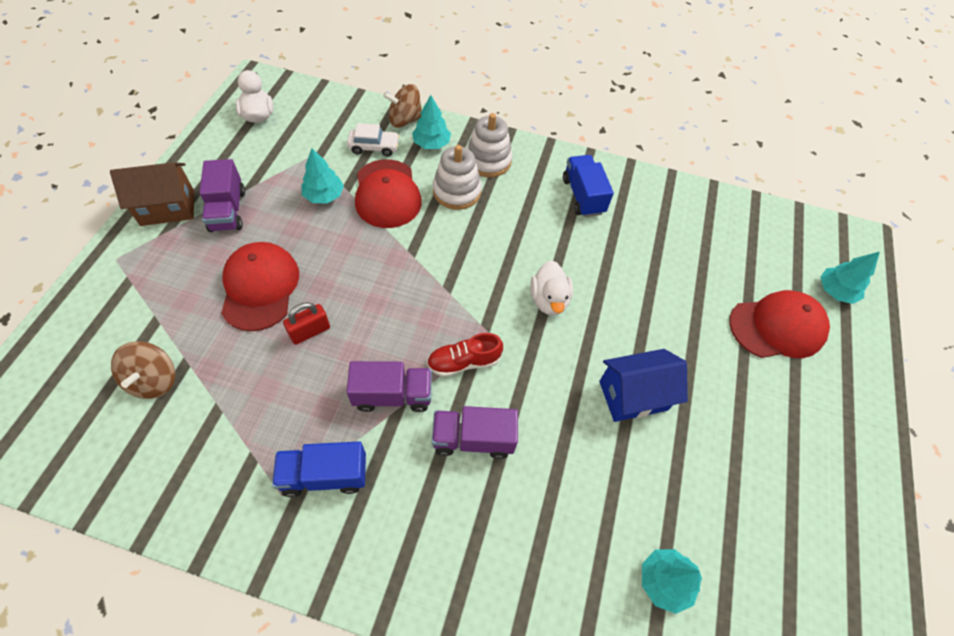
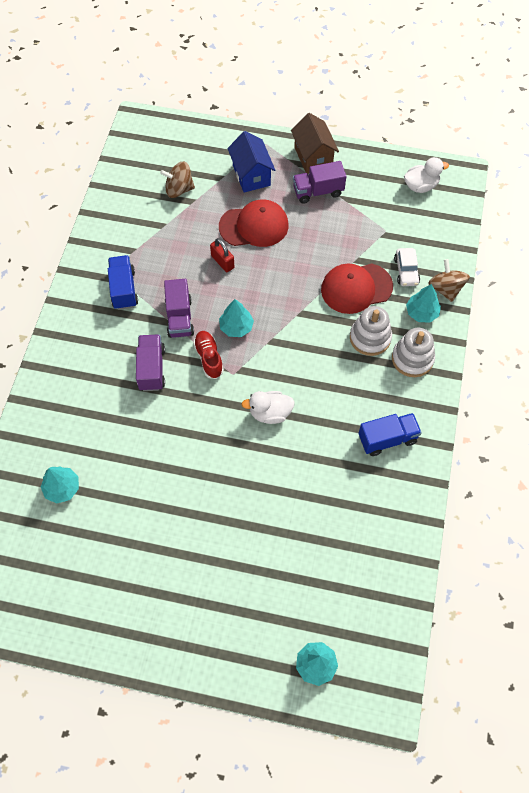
camera: 90 degrees right, 5 degrees up
(324, 195) = (345, 246): turquoise tree -> turquoise tree (236, 327)
(633, 395) = (192, 474): blue house -> blue house (251, 175)
(777, 327) = (268, 599): red cap -> none

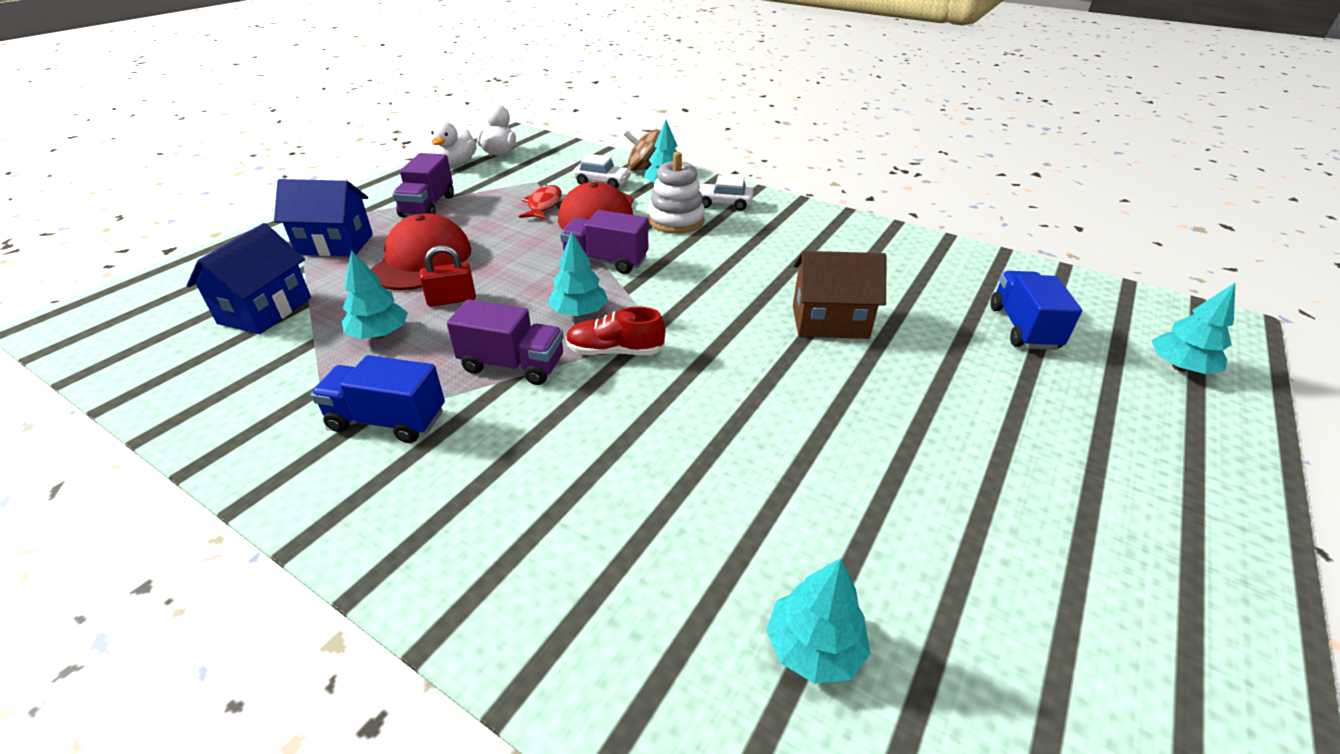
camera: 70 degrees left, 25 degrees down
(151, 369) = (590, 422): purple truck -> purple truck (605, 261)
(179, 189) = (265, 310): brown spinning top -> blue house
(180, 248) = (379, 334): none -> turquoise tree
(270, 413) = (749, 316): white duck -> white duck (457, 163)
(313, 157) = (372, 198): brown house -> brown house (830, 322)
(353, 252) = (543, 205): none -> red fish
(387, 439) = (826, 240): blue truck -> blue truck (1022, 328)
(412, 359) = (723, 204): white stacking toy -> white car

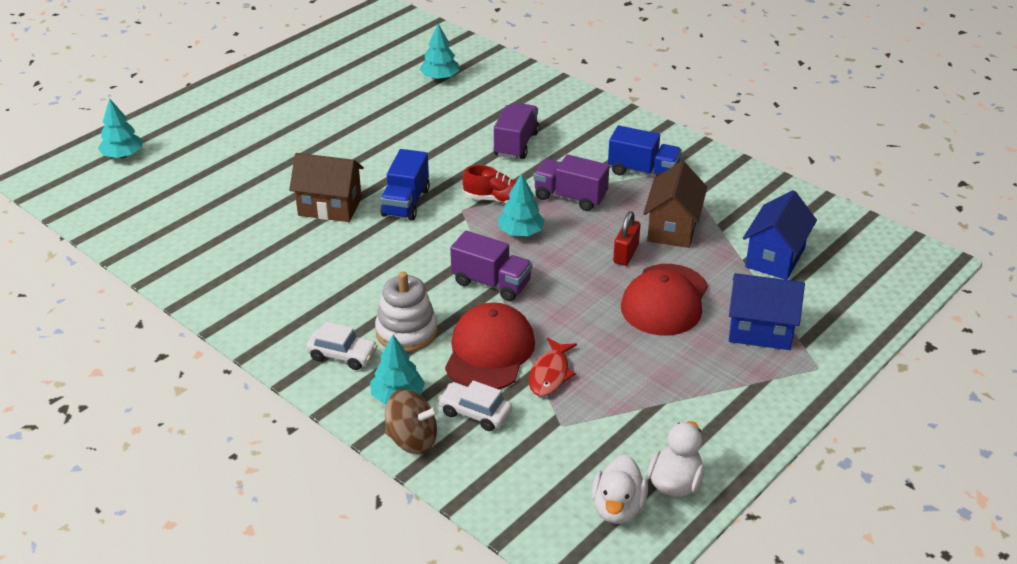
camera: 170 degrees left, 0 degrees up
(379, 334) = (672, 228): turquoise tree -> brown house
(428, 206) = (685, 385): purple truck -> purple truck (516, 144)
(451, 299) = (625, 254): red padlock -> red padlock turned 60 degrees counterclockwise
(1022, 328) = (191, 189): blue truck -> blue truck (406, 202)

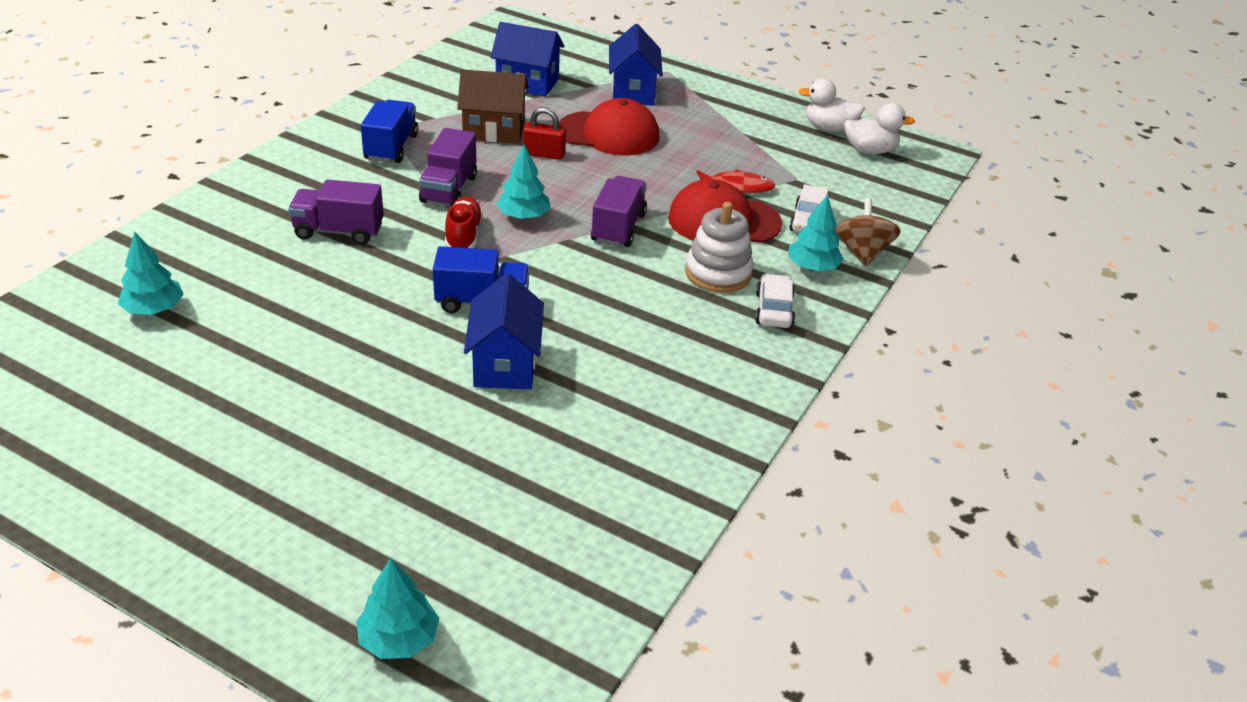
camera: 105 degrees left, 0 degrees up
(330, 207) = (505, 364): brown house -> blue house

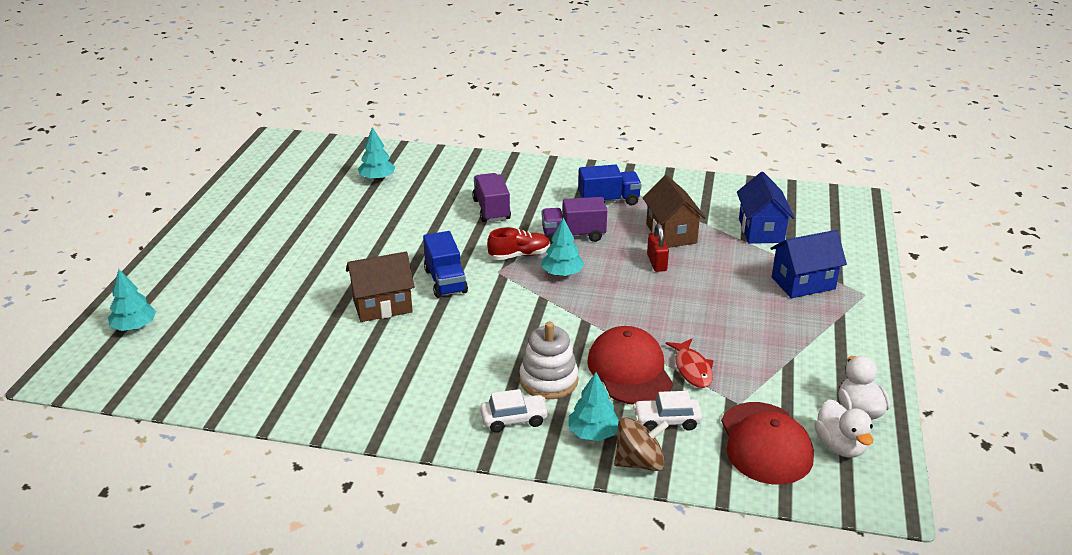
camera: 75 degrees right, 5 degrees down
(505, 364) = (382, 306): blue house -> brown house
(608, 134) = (718, 285): red cap -> red cap (765, 443)
(618, 228) = (578, 318): purple truck -> none

